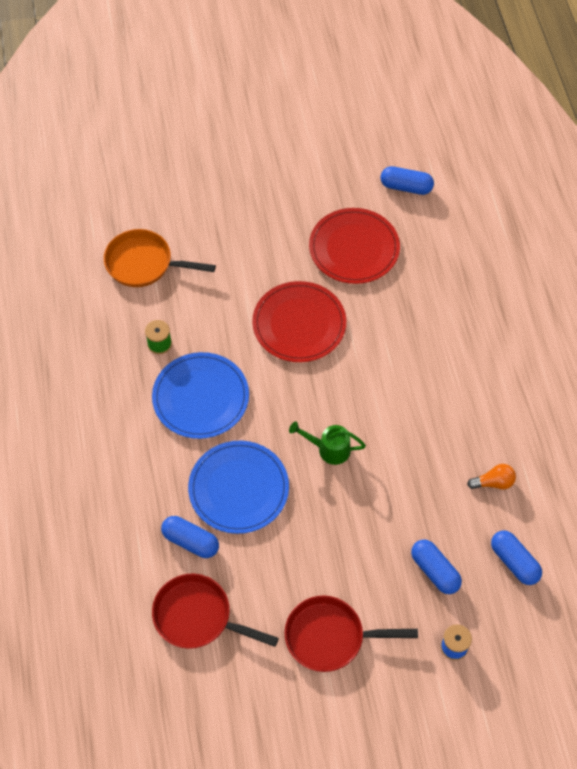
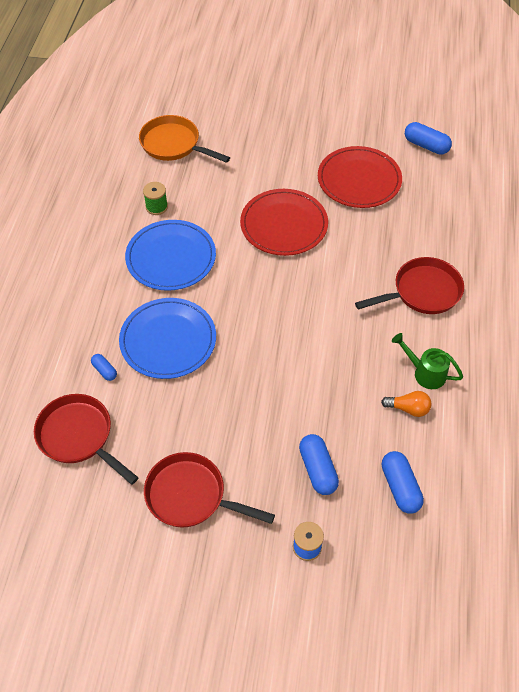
camera: 20 degrees right, 5 degrees down
(191, 541) = (104, 370): blue capsule -> blue capsule, size x0.57
(329, 449) = (264, 332): green watering can -> green watering can (425, 373)
(462, 356) = (422, 292): none -> red pan

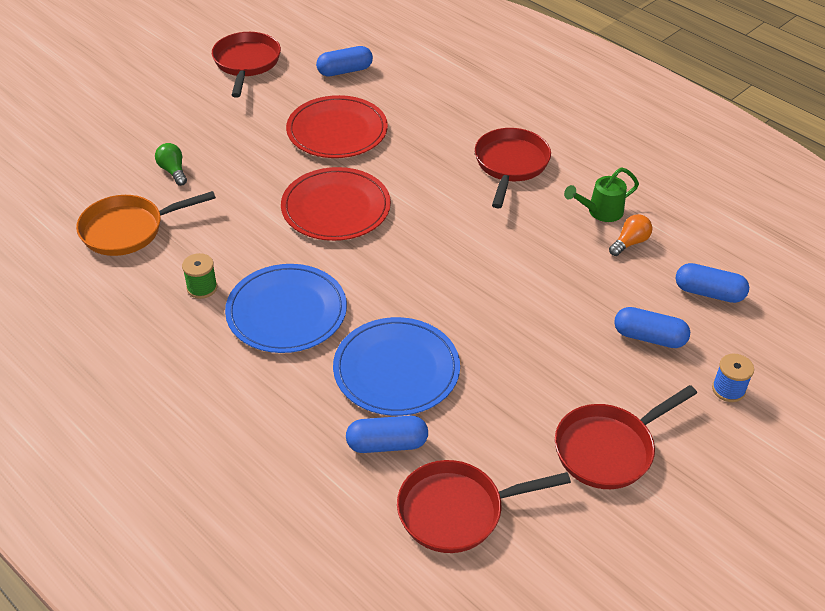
camera: 55 degrees left, 10 degrees down
(104, 370) = (387, 444): blue capsule -> blue capsule, size x1.76
(241, 130) = (173, 171): none -> green light bulb
(378, 95) = (246, 63): none -> red pan

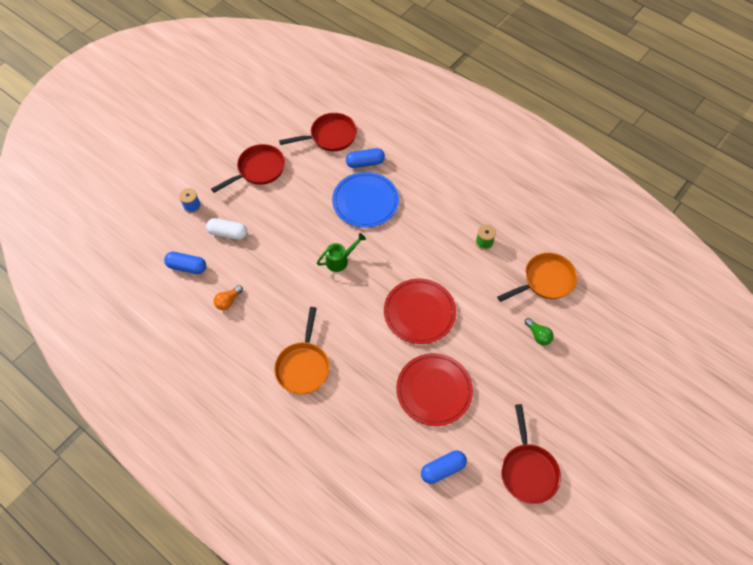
camera: 175 degrees right, 15 degrees up
(286, 312) = (431, 231): blue plate -> none
(510, 165) = (303, 366): red pan -> orange pan
(600, 212) = (243, 326): green watering can -> green watering can (340, 260)
(649, 337) = (228, 233): blue capsule -> white capsule

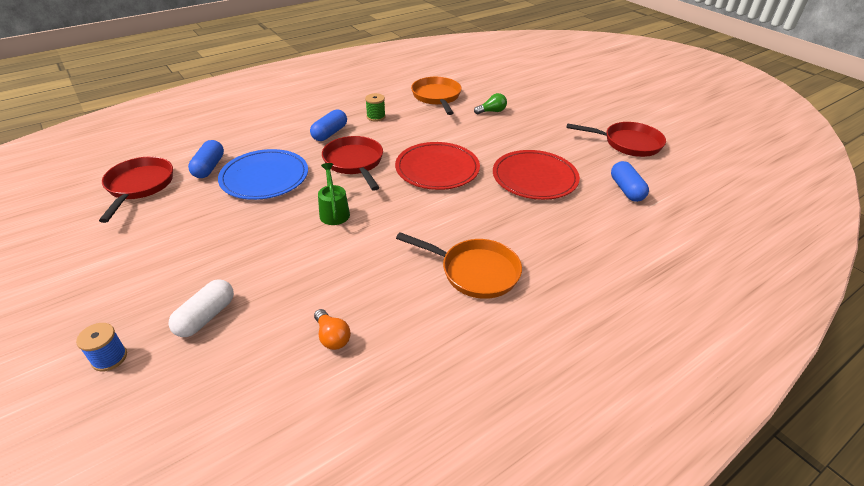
camera: 75 degrees left, 20 degrees down
(187, 267) = (230, 385): blue capsule -> blue capsule (330, 133)
(258, 170) = (121, 262): red pan -> red pan (354, 163)

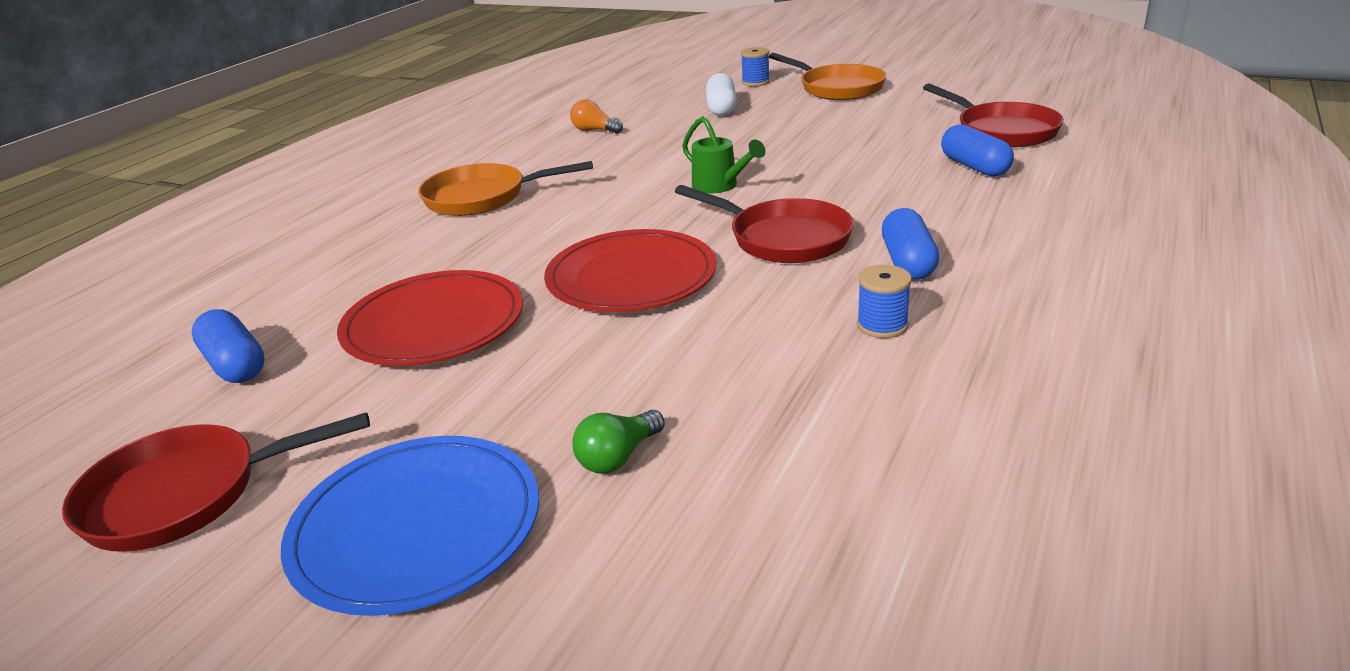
camera: 155 degrees right, 10 degrees down
(264, 177) = (877, 182): blue plate -> blue plate (416, 527)
(376, 117) = (882, 325): green spool -> blue spool
(437, 97) = (820, 446): orange pan -> orange pan (837, 88)

